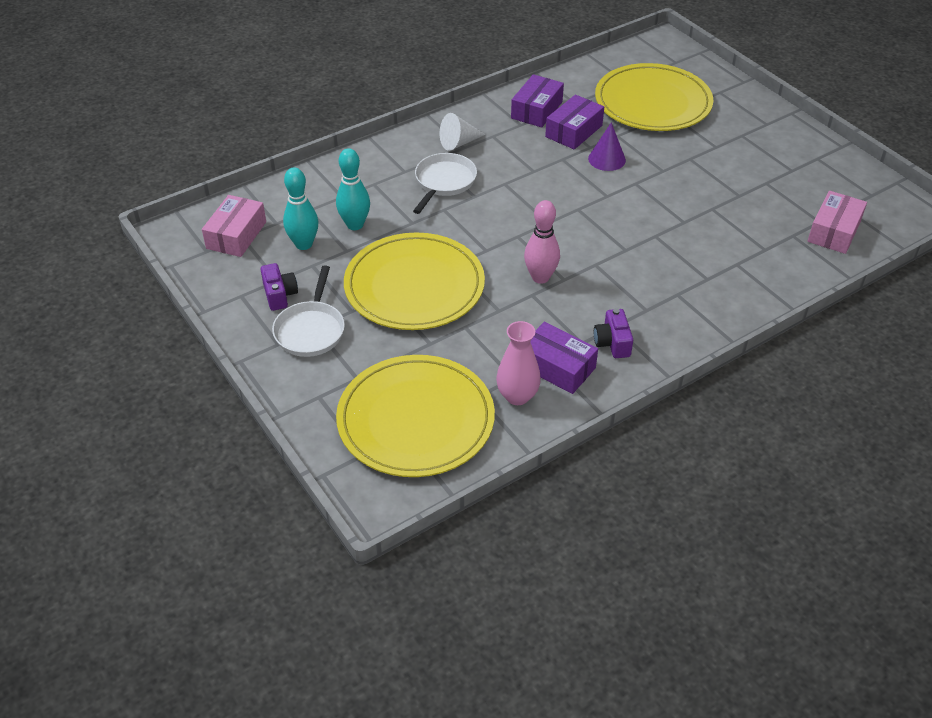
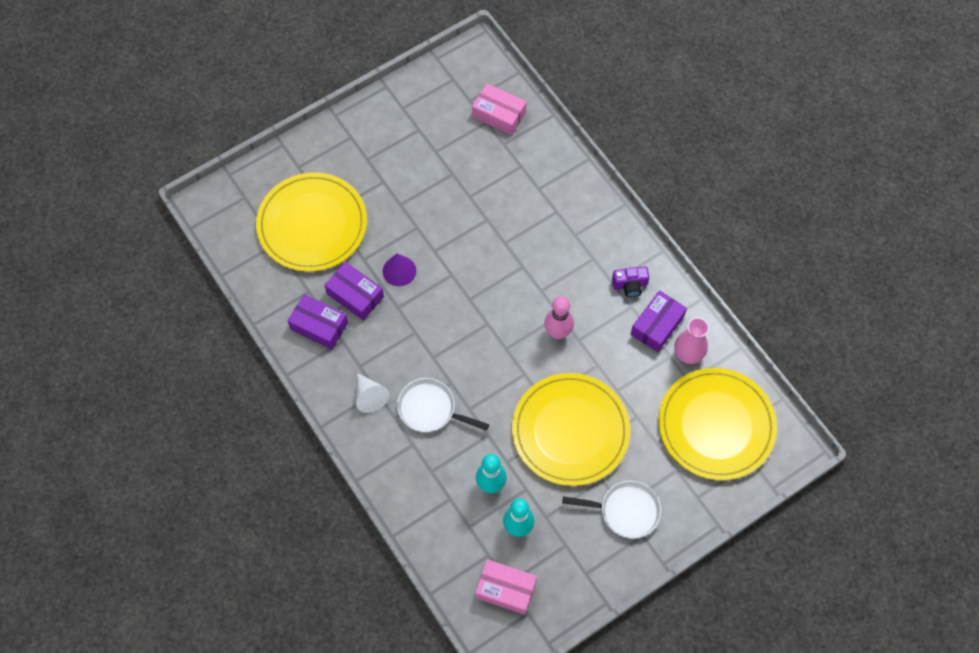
camera: 90 degrees left, 20 degrees up
(279, 295) = (584, 541): purple camera -> none

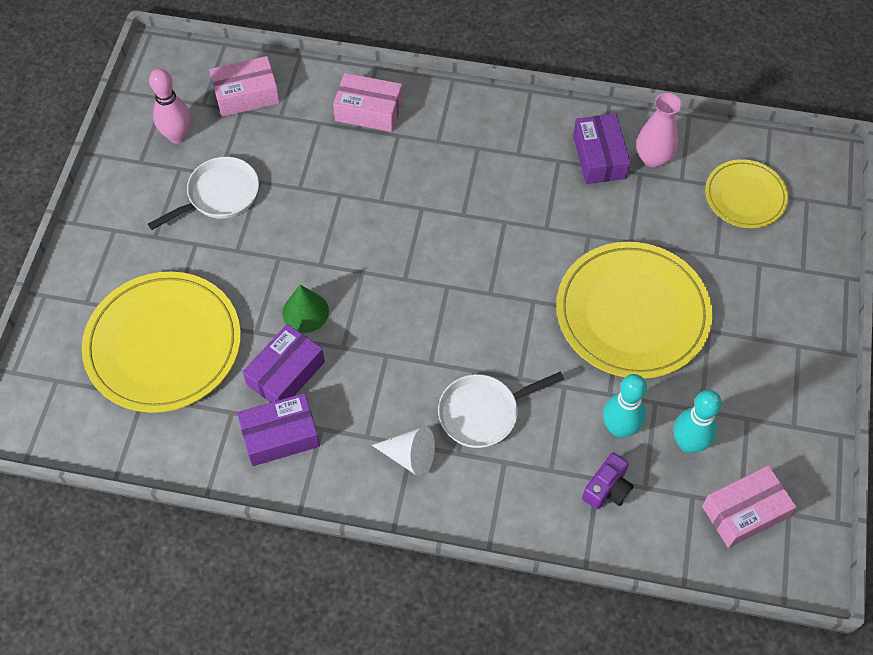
camera: 45 degrees left, 5 degrees down
(355, 295) = (285, 373): purple box -> purple box turned 45 degrees counterclockwise
(399, 271) = (305, 312): purple cone -> green cone
(556, 182) = (369, 111): none -> pink box
(557, 332) = (521, 238): pink bowling pin -> pink bowling pin (178, 136)
(625, 511) = (760, 338): white pan -> white pan (219, 195)
(630, 285) = (537, 143): purple camera -> purple camera (607, 489)
(716, 425) = (745, 196): yellow plate -> yellow plate, size x0.56

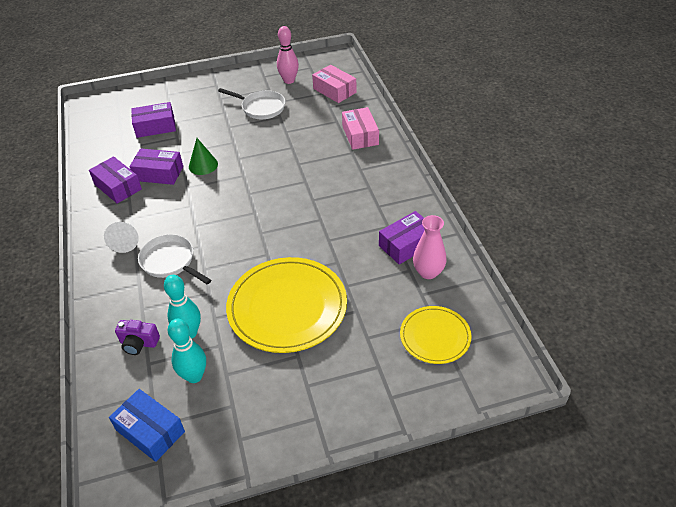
camera: 65 degrees right, 15 degrees down
(163, 344) = (155, 126): yellow plate -> purple box
(744, 512) = (150, 431): pink box -> blue box

